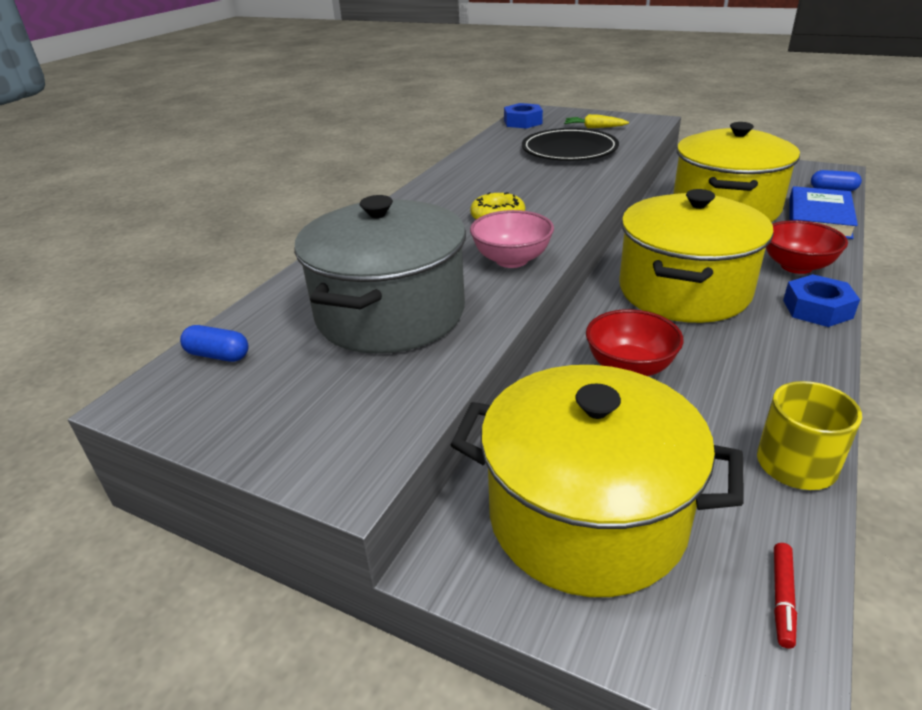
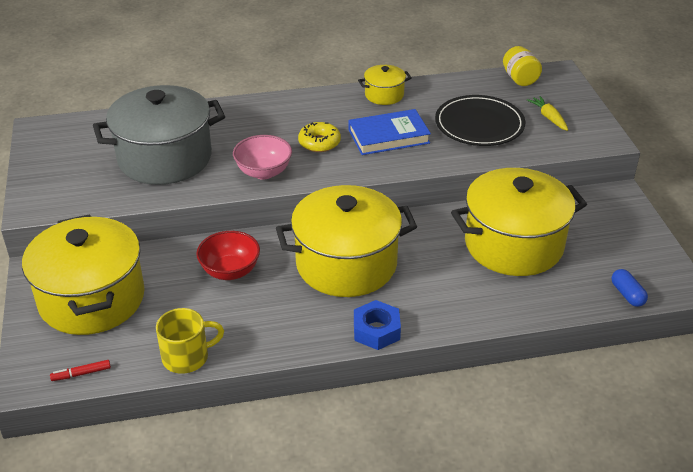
camera: 50 degrees right, 5 degrees up
(218, 355) = (85, 128): blue capsule -> none
(461, 170) = (384, 95): none -> yellow pot
(522, 122) = (520, 79): blue nut -> yellow jar
(796, 266) = (438, 306): red bowl -> none
(819, 218) = (548, 299): blue book -> blue book (388, 136)

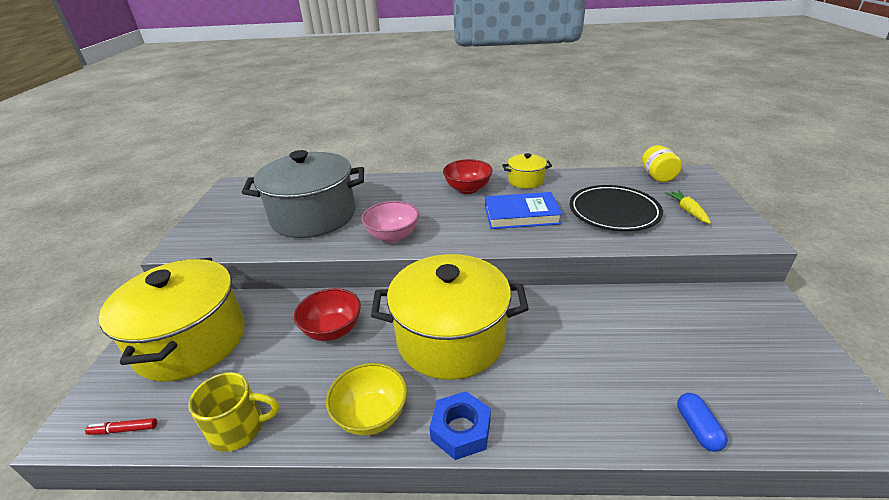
camera: 15 degrees right, 5 degrees down
(298, 331) = (371, 415): none -> yellow bowl
(319, 143) = (454, 215): yellow donut -> none
(324, 110) = (468, 189): none -> red bowl
(513, 245) = (642, 341): yellow pot -> none
(627, 294) = (797, 432): blue capsule -> blue capsule (697, 428)

